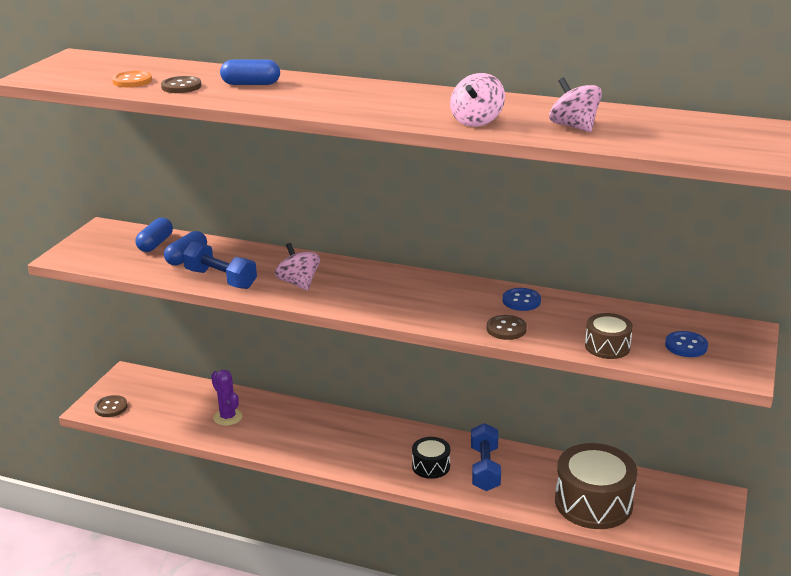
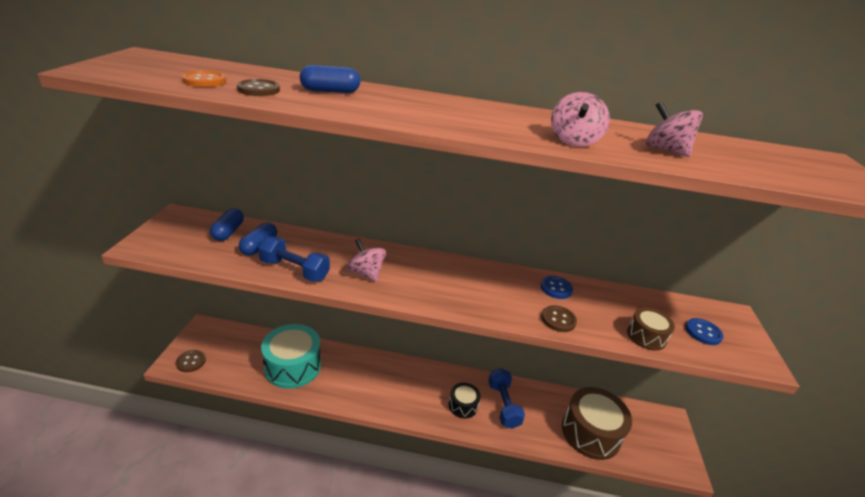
camera: 15 degrees left, 5 degrees up
(228, 417) = (293, 366): purple cactus -> turquoise drum

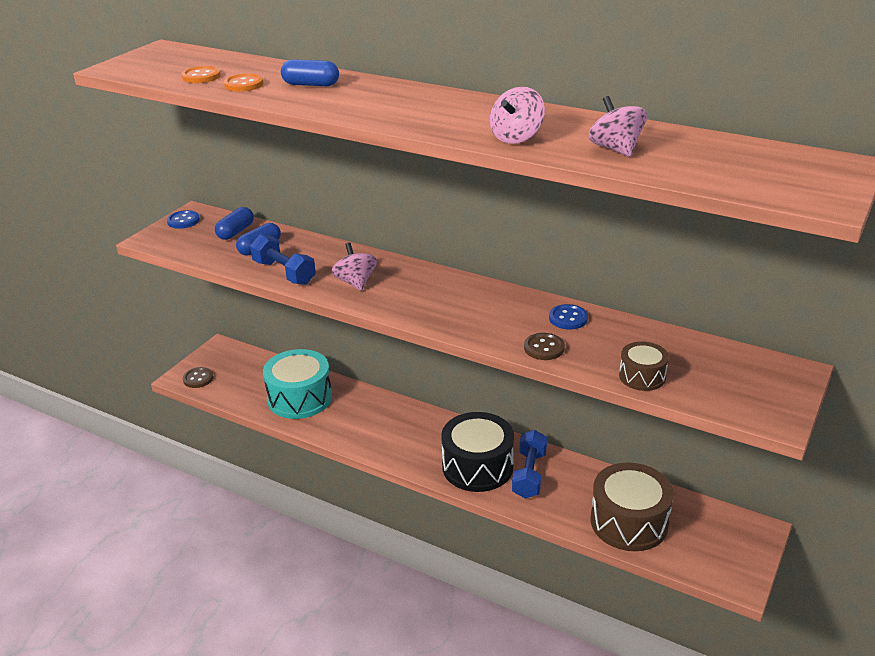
camera: 25 degrees right, 0 degrees up
(259, 89) = (244, 84): brown button -> orange button
(463, 405) = (477, 466): black drum -> black drum, size x1.92
(703, 332) = (725, 383): blue button -> blue button (183, 221)

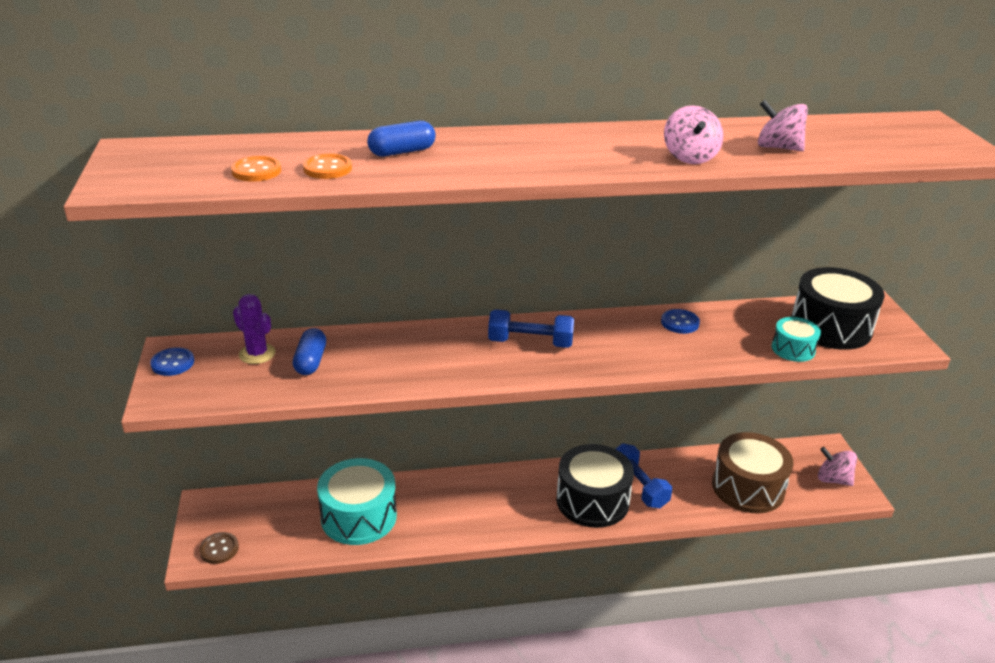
camera: 40 degrees left, 0 degrees up
(236, 232) = (257, 354): blue capsule -> purple cactus
(284, 273) = (375, 377): blue dumbbell -> blue dumbbell (530, 342)
(355, 282) = (461, 360): pink spinning top -> pink spinning top (833, 479)
(544, 348) = (698, 355): brown button -> none
(642, 376) = (793, 349): brown drum -> turquoise drum
(713, 374) = (830, 327): none -> black drum

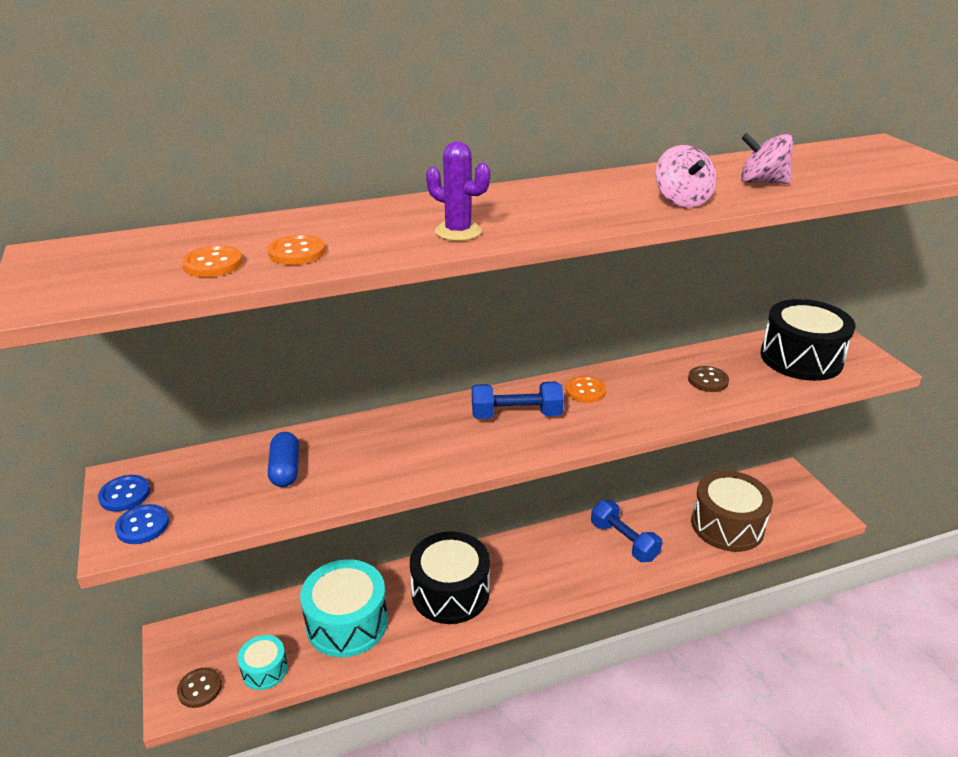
camera: 10 degrees left, 0 degrees up
(257, 354) = (221, 469): purple cactus -> purple cactus (458, 231)
(402, 152) = (374, 225): blue capsule -> none
(592, 500) = (583, 564): black drum -> black drum (450, 592)
(603, 330) = (585, 391): none -> orange button
(680, 323) = (657, 373): blue button -> blue button (142, 526)
(726, 335) = (708, 380): none -> brown button
(793, 349) = (776, 386): turquoise drum -> turquoise drum (264, 670)
(833, 479) = (802, 504): pink spinning top -> none

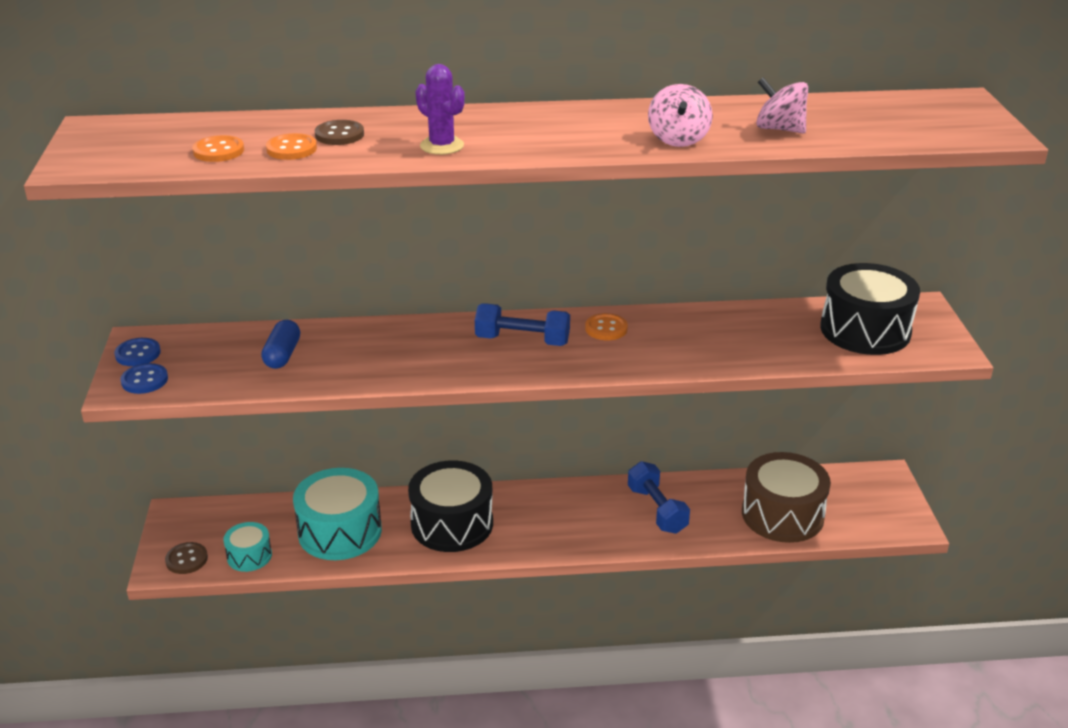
camera: 15 degrees right, 0 degrees up
(708, 380) = (743, 337): brown button -> brown button (339, 135)

